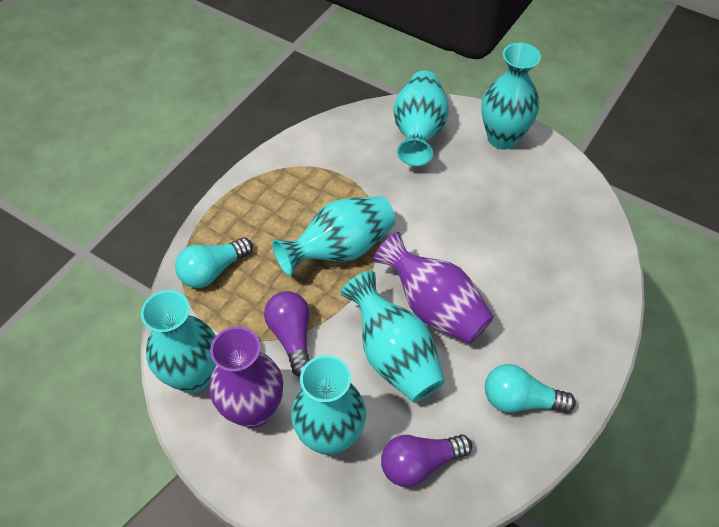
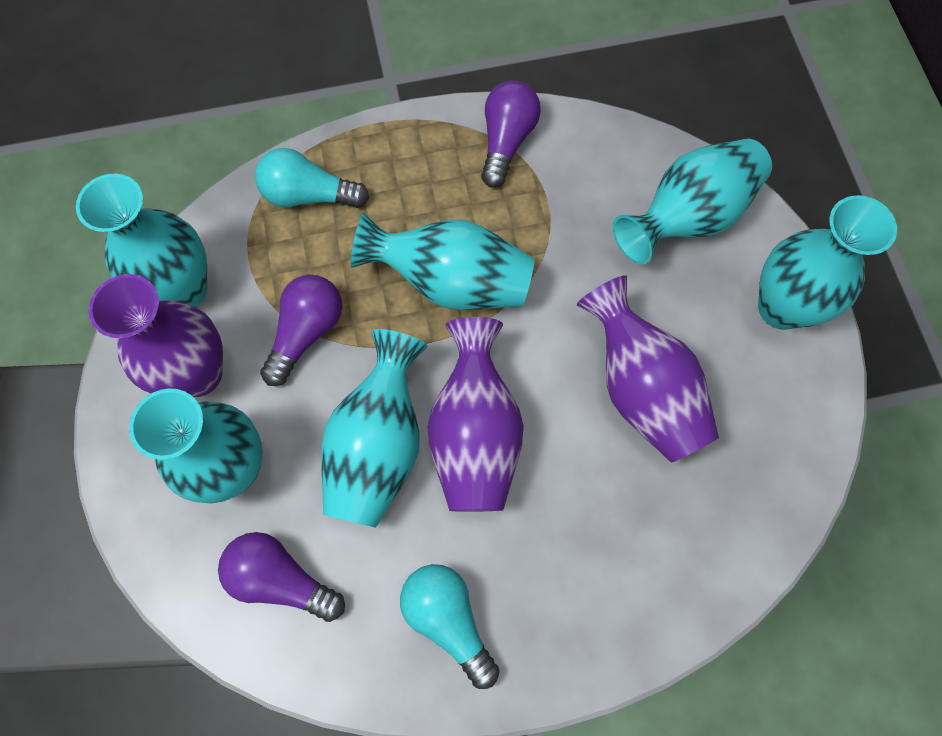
camera: 45 degrees right, 15 degrees up
(292, 164) = (506, 141): none -> purple light bulb
(484, 221) = (641, 389): none -> purple vase

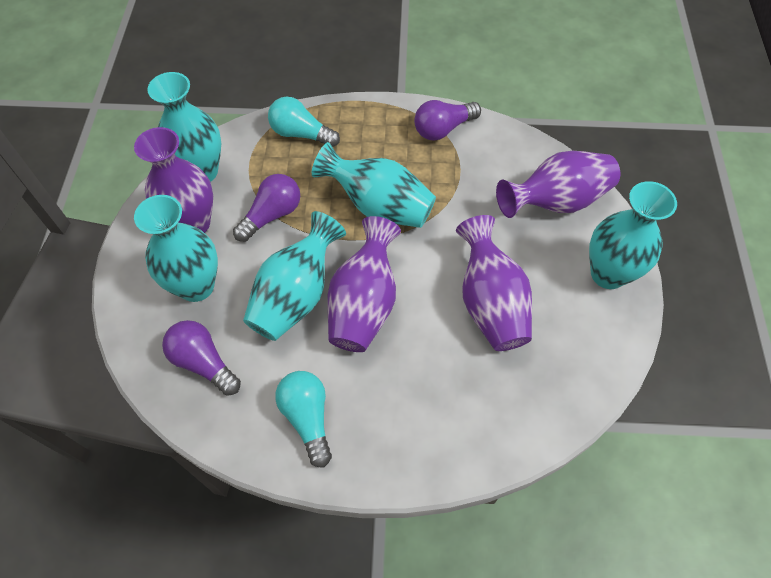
camera: 15 degrees right, 10 degrees down
(506, 141) = (443, 129): purple light bulb -> purple light bulb turned 150 degrees counterclockwise
(687, 217) = (556, 201): turquoise vase -> purple vase

